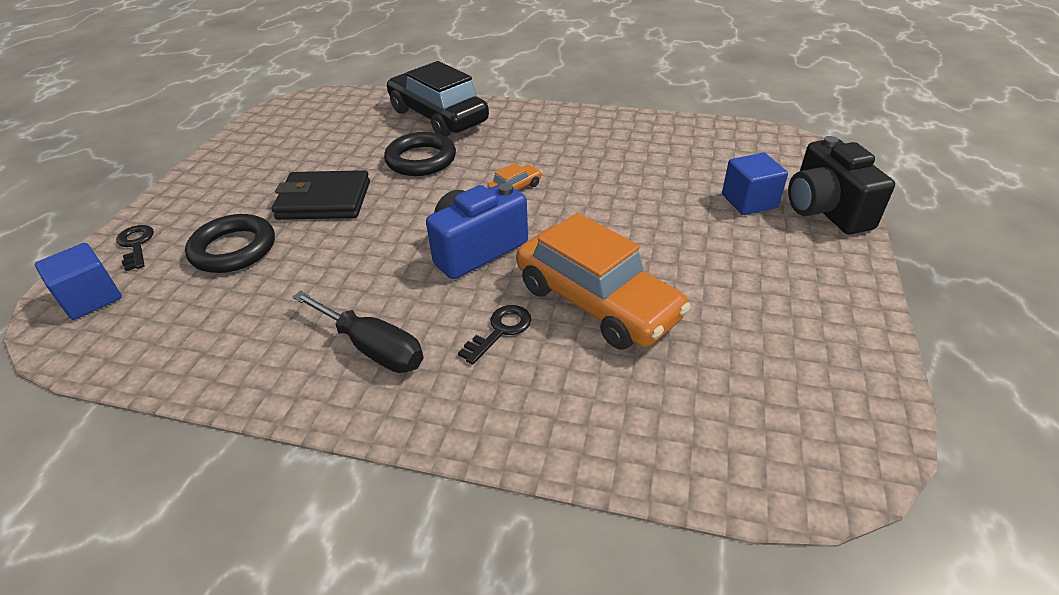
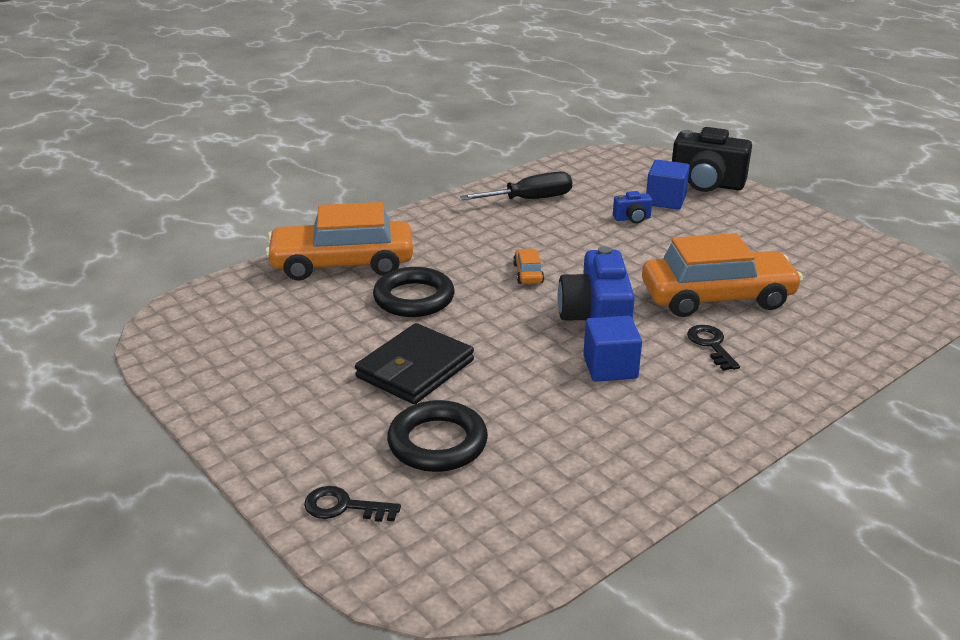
camera: 55 degrees left, 10 degrees down
(91, 298) = (419, 555): blue cube -> blue cube (610, 367)
(372, 348) = (676, 406): black screwdriver -> black screwdriver (530, 199)
(438, 116) = (342, 264): black car -> orange car
(683, 198) = (632, 218): none -> blue camera

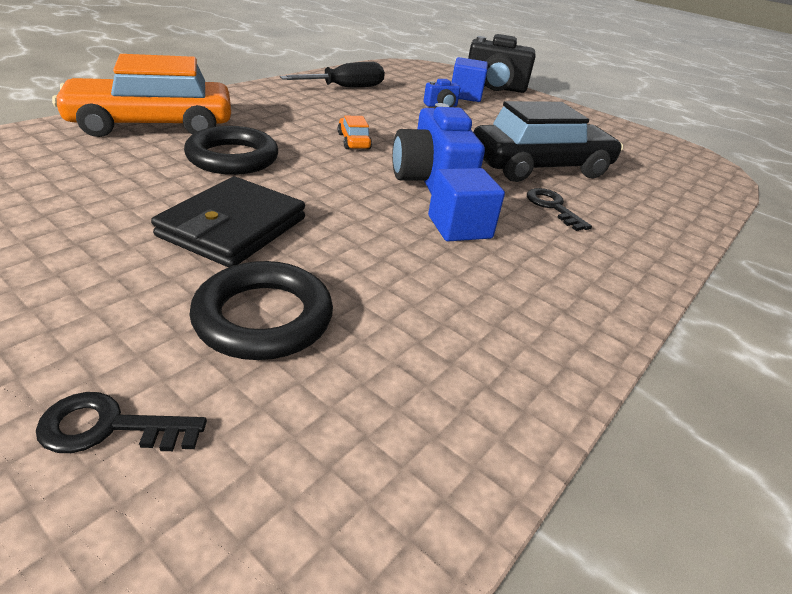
camera: 15 degrees left, 5 degrees up
(717, 297) = (540, 167): orange car -> black car

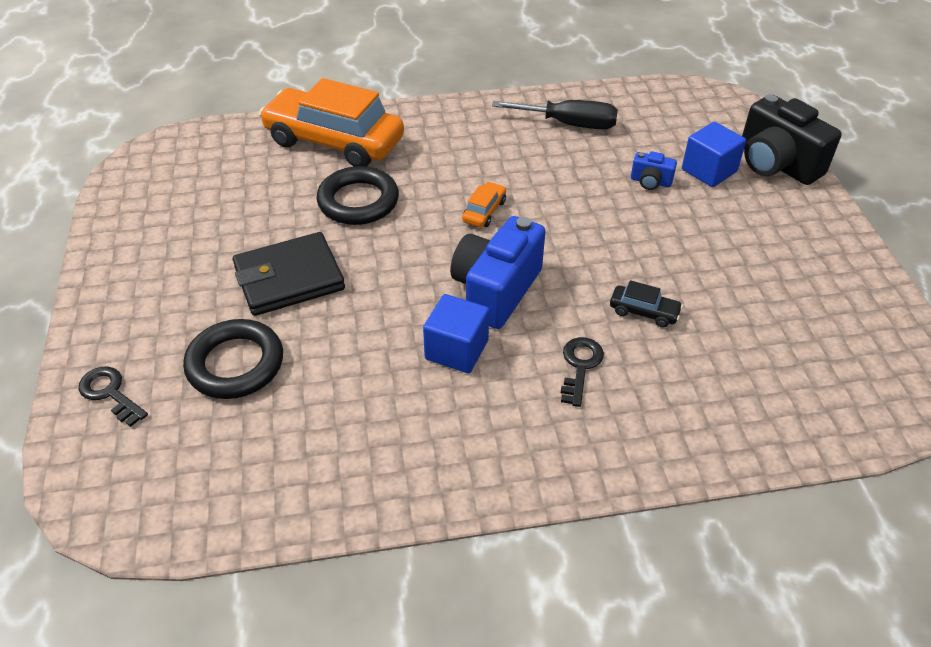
camera: 45 degrees right, 10 degrees up
(540, 167) = (644, 312): black car -> black car, size x0.40

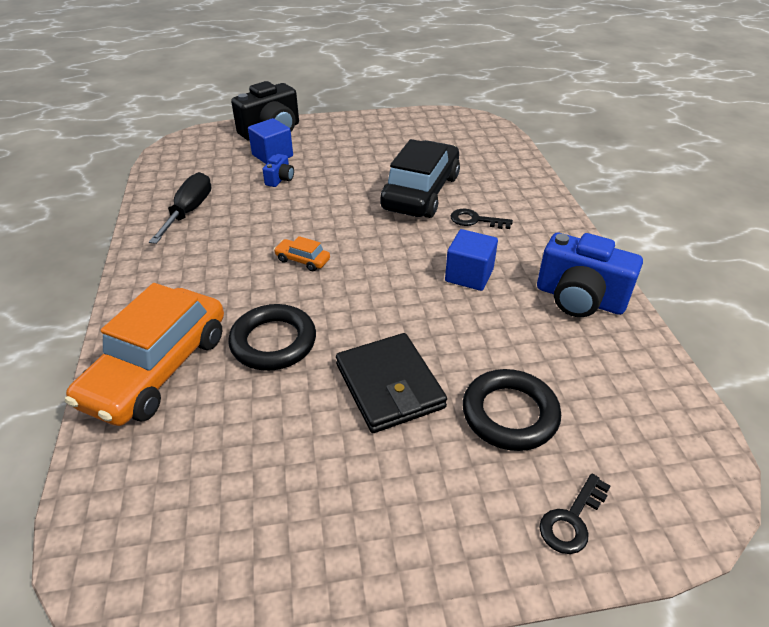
camera: 90 degrees left, 5 degrees down
(496, 290) = (402, 255): blue camera -> blue camera (579, 299)
(644, 312) = (421, 192): black car -> black car, size x2.48

